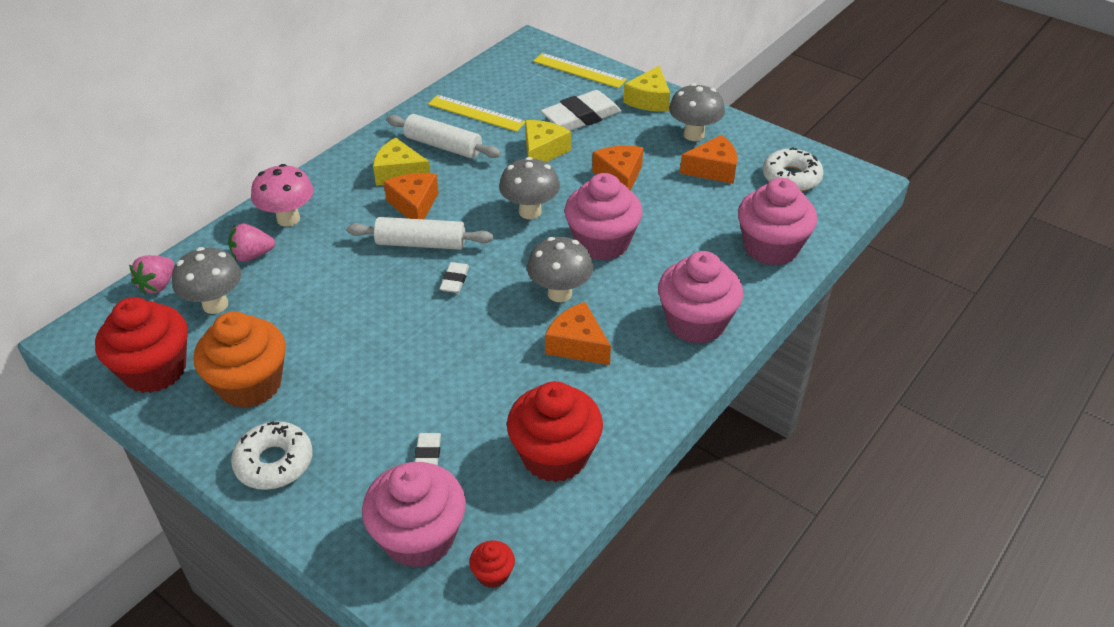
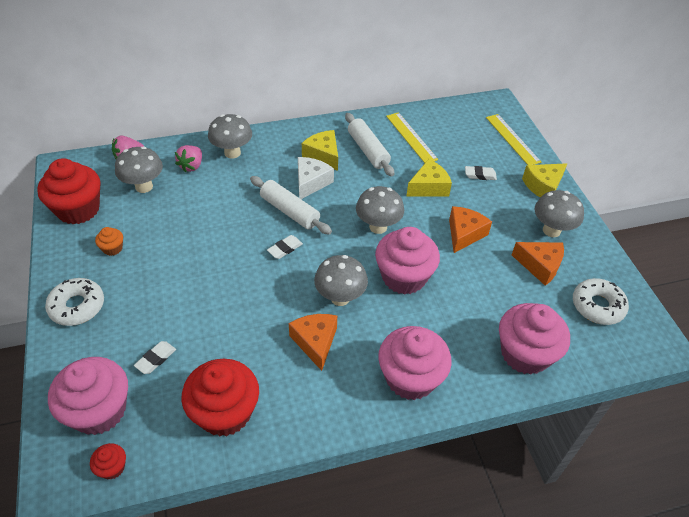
camera: 35 degrees right, 5 degrees up
(250, 384) = (112, 248): orange cupcake -> orange cupcake, size x0.44
(252, 255) = (191, 166): pink strawberry -> pink strawberry turned 90 degrees counterclockwise
(288, 219) = (232, 153): pink mushroom -> grey mushroom
(414, 205) = (311, 182): orange cheese -> white cheese
(581, 117) = (480, 175): white eraser -> white eraser, size x0.49

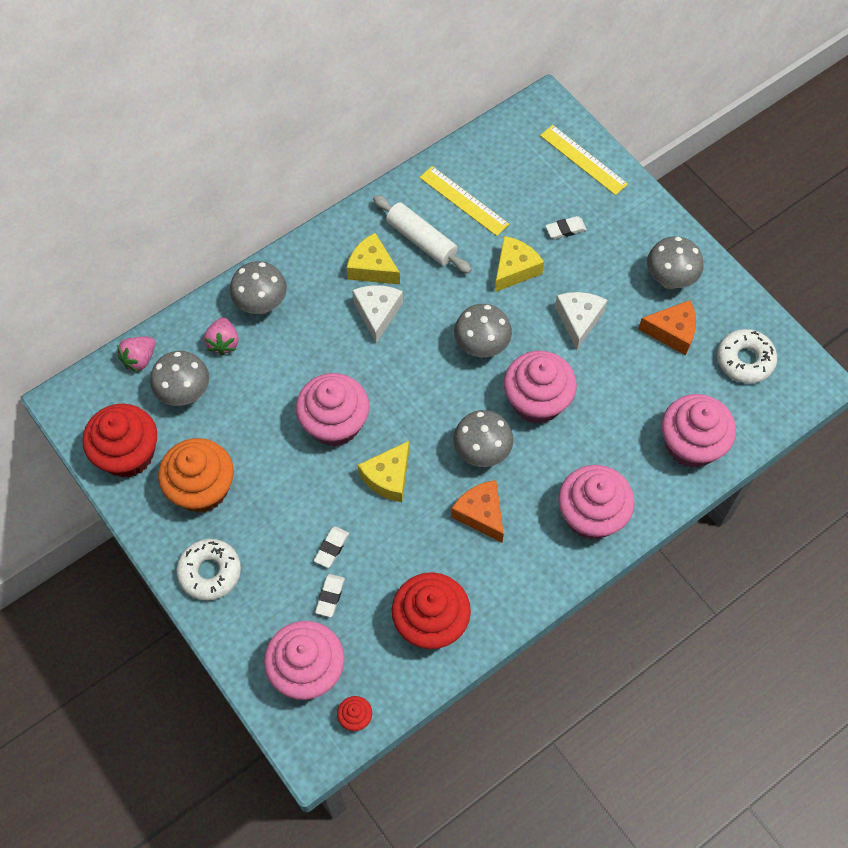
camera: 20 degrees left, 15 degrees up
(112, 248) = (202, 489): orange cupcake -> orange cupcake, size x2.28
(237, 240) = (335, 424): none -> pink cupcake
(285, 249) = (393, 415): white eraser -> white eraser (331, 548)
(289, 211) = (373, 363): white rolling pin -> none
(464, 234) = (578, 320): orange cheese -> white cheese
(543, 186) = (641, 219): yellow cheese -> yellow cheese (388, 477)

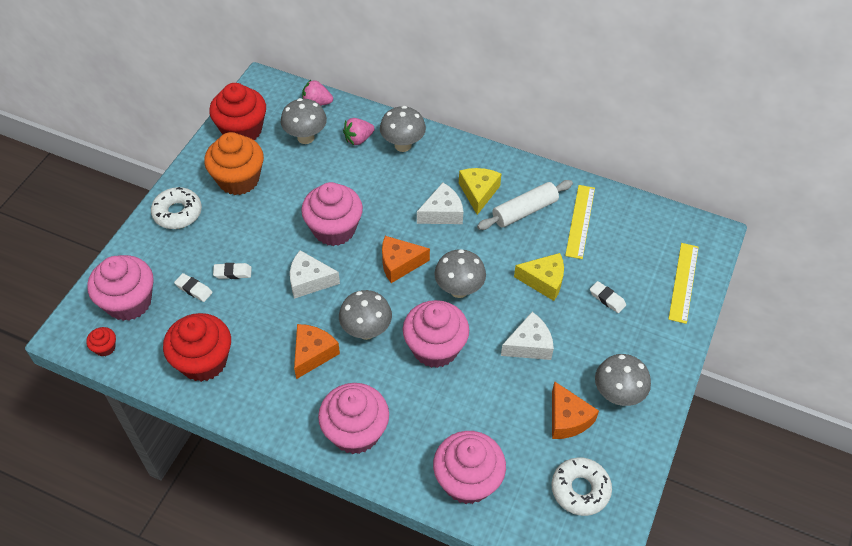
camera: 60 degrees right, 10 degrees down
(330, 596) = (194, 289): white eraser -> white eraser turned 45 degrees clockwise
(388, 477) = (309, 281): yellow cheese -> white cheese
(417, 383) = (399, 263): none -> orange cheese
(421, 240) = (524, 211): white rolling pin -> white rolling pin turned 45 degrees clockwise

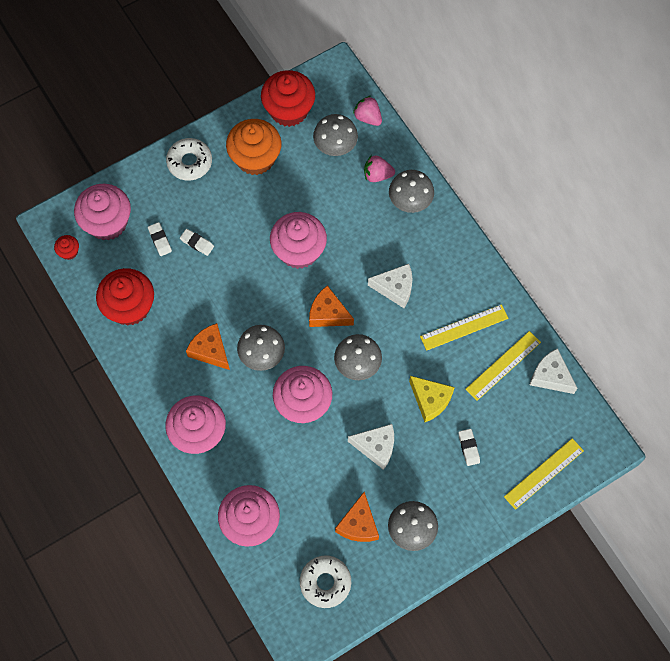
camera: 35 degrees right, 15 degrees up
(309, 281) = (249, 286): white cheese -> white cheese (550, 376)
(313, 354) = (210, 350): orange cheese -> orange cheese turned 105 degrees counterclockwise
(478, 193) = (439, 287): yellow cheese -> none
(524, 211) = (464, 327): white rolling pin -> yellow ruler

